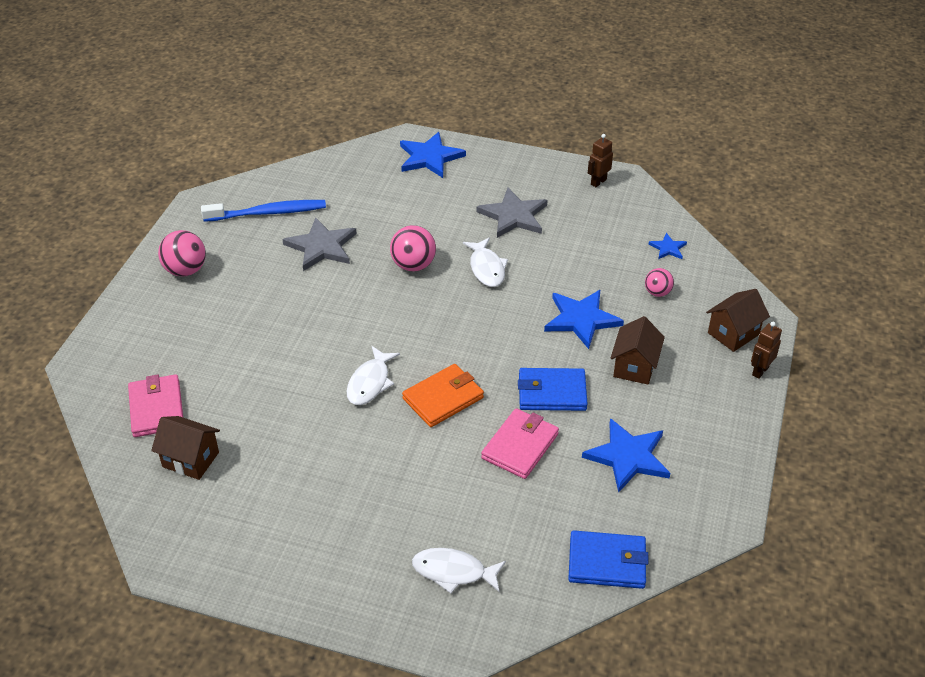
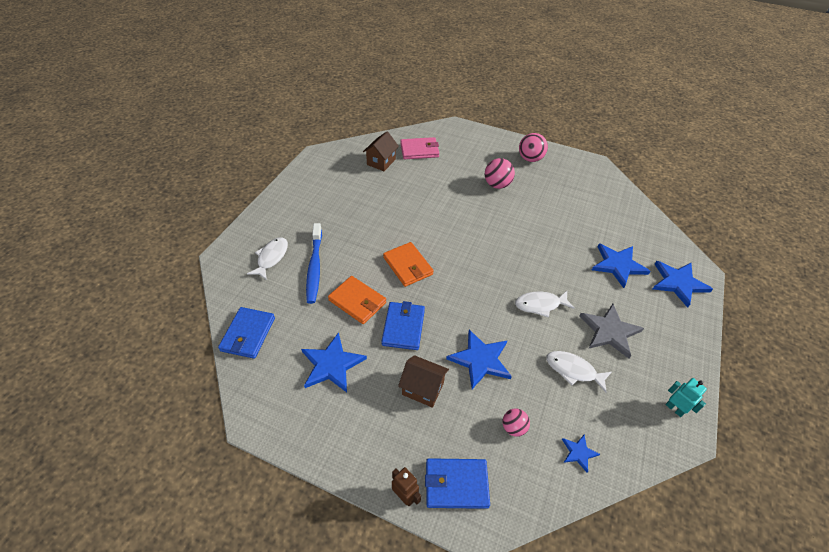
camera: 95 degrees right, 5 degrees up
(268, 213) = (590, 192): blue toothbrush -> blue toothbrush (314, 267)
(321, 246) = (557, 216): grey star -> none
(370, 382) = (427, 232): white fish -> white fish (573, 370)
(408, 200) = (618, 265): none -> blue star
(413, 265) = (541, 262): pink ball -> pink ball (497, 185)
(520, 446) = (357, 301): pink wallet -> orange wallet
(598, 182) = (674, 408): brown robot -> turquoise robot
(733, 333) = (456, 484): brown house -> blue wallet

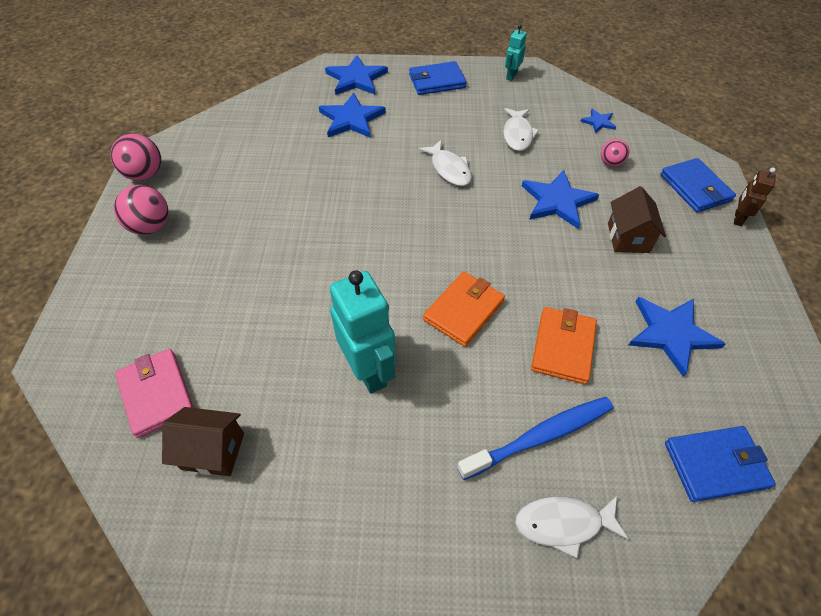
camera: 110 degrees left, 5 degrees up
(391, 216) = (369, 371): none -> turquoise robot
(403, 327) = (566, 281): blue wallet -> blue wallet (437, 81)
(497, 185) = (234, 252): pink ball -> pink ball (145, 174)
(609, 331) = (452, 117): grey star -> none

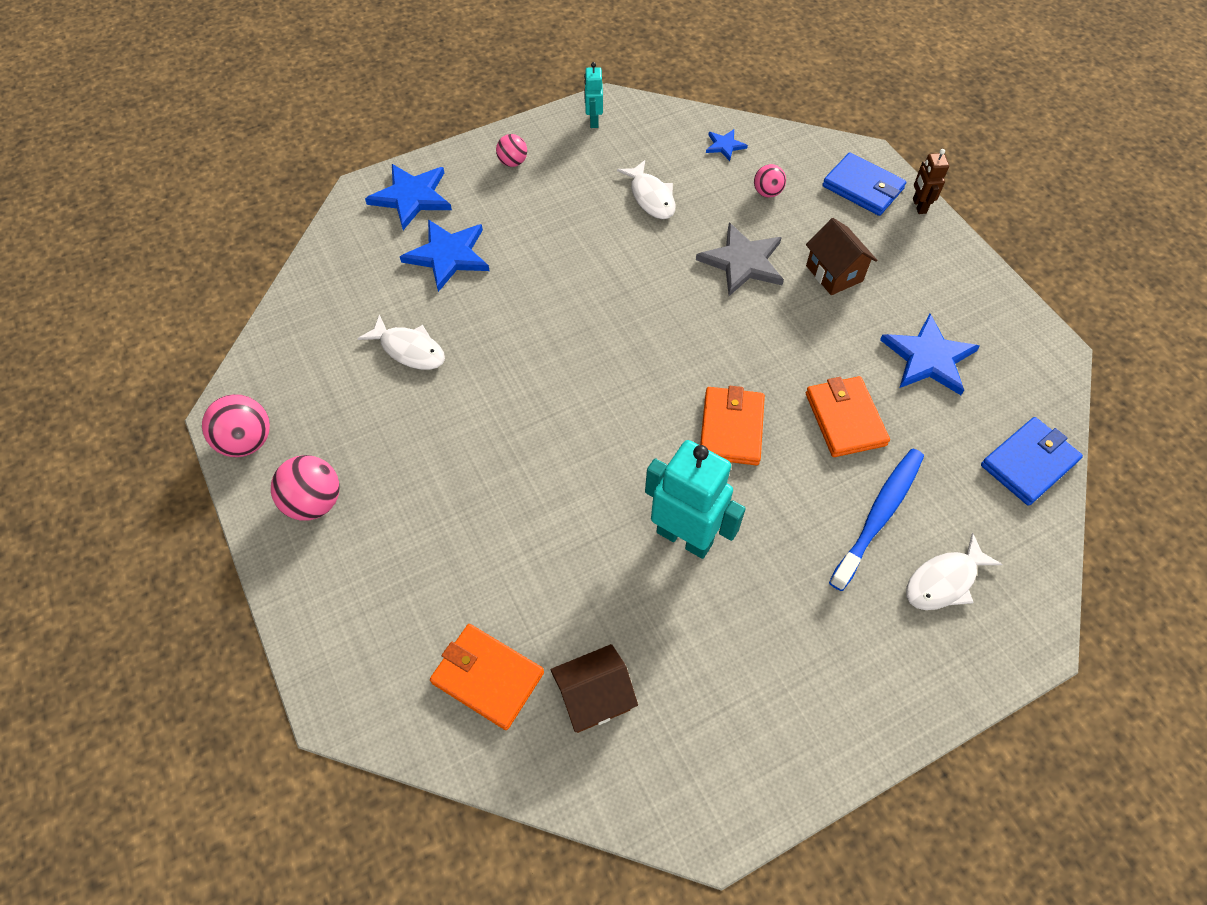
camera: 30 degrees left, 5 degrees up
(156, 394) = (487, 677): pink wallet -> orange wallet
(437, 81) = (513, 162): blue wallet -> pink ball
(449, 169) = (606, 272): white fish -> white fish (409, 349)
(557, 201) = (743, 262): blue star -> grey star

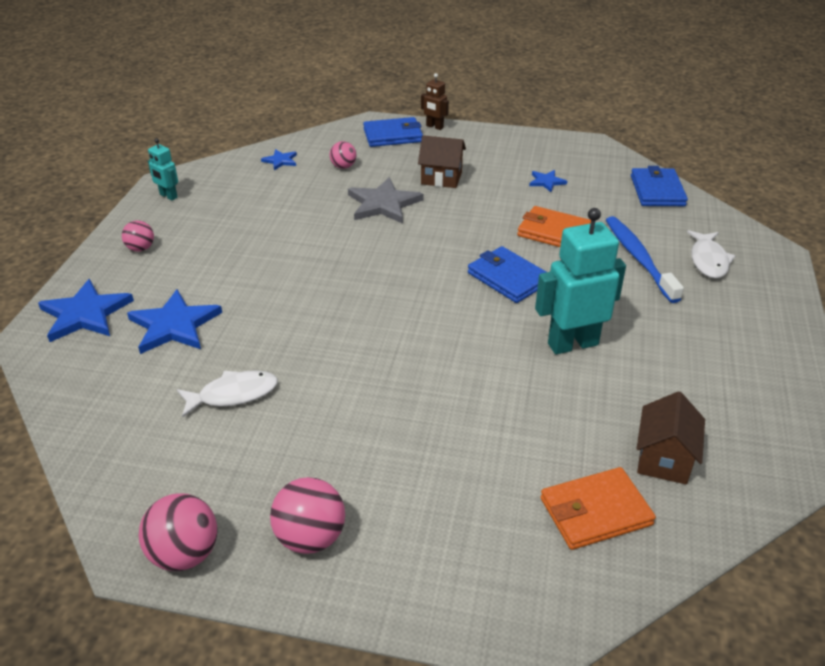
camera: 50 degrees left, 20 degrees down
(651, 197) = (274, 209): white fish -> none
(731, 428) = (508, 278): orange wallet -> blue wallet
(928, 358) = (546, 182): blue star -> blue star, size x0.51

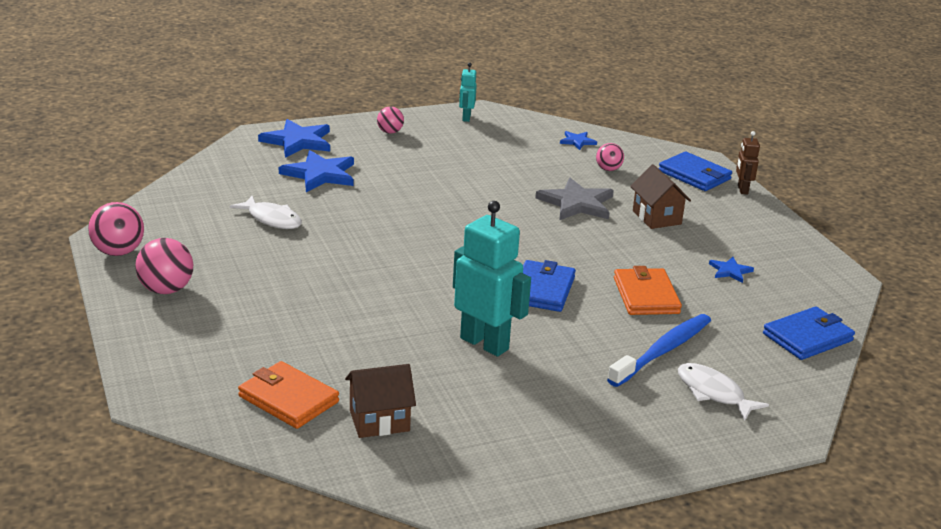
camera: 55 degrees right, 10 degrees down
(708, 260) = (713, 393): white fish -> white fish turned 75 degrees clockwise

